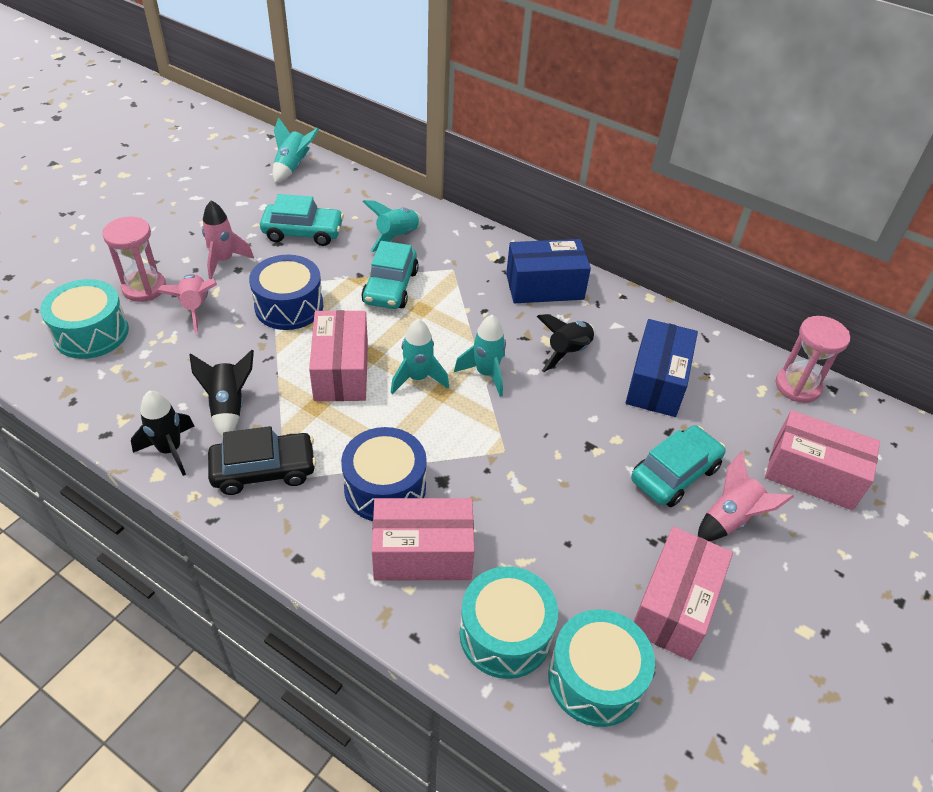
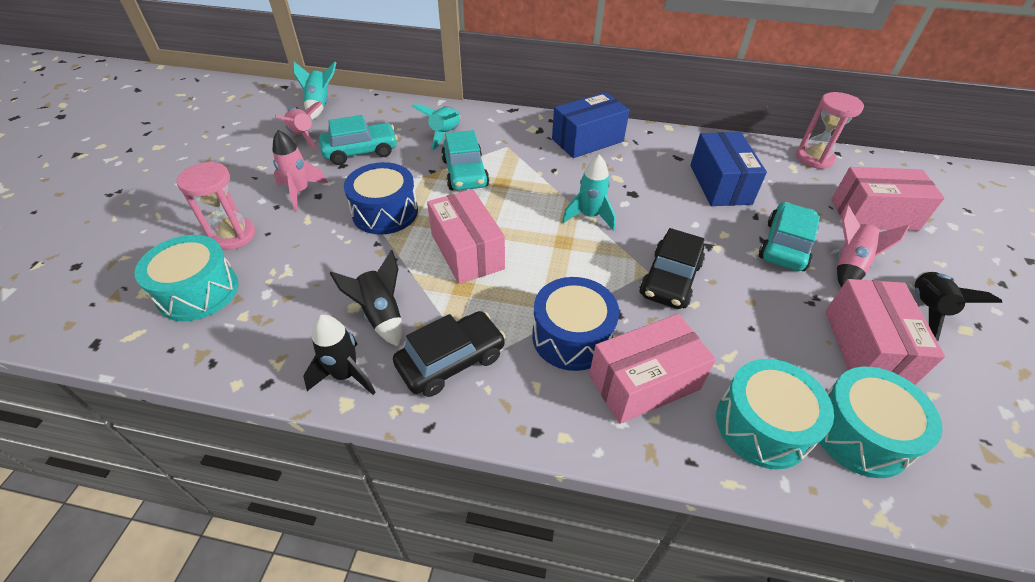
camera: 20 degrees left, 0 degrees up
(195, 308) = (296, 238): pink rocket -> pink rocket (303, 136)
(418, 378) = (537, 237): turquoise rocket -> none
(521, 467) = (670, 279): none -> black car
(568, 352) = (640, 182): black rocket -> black rocket (926, 309)

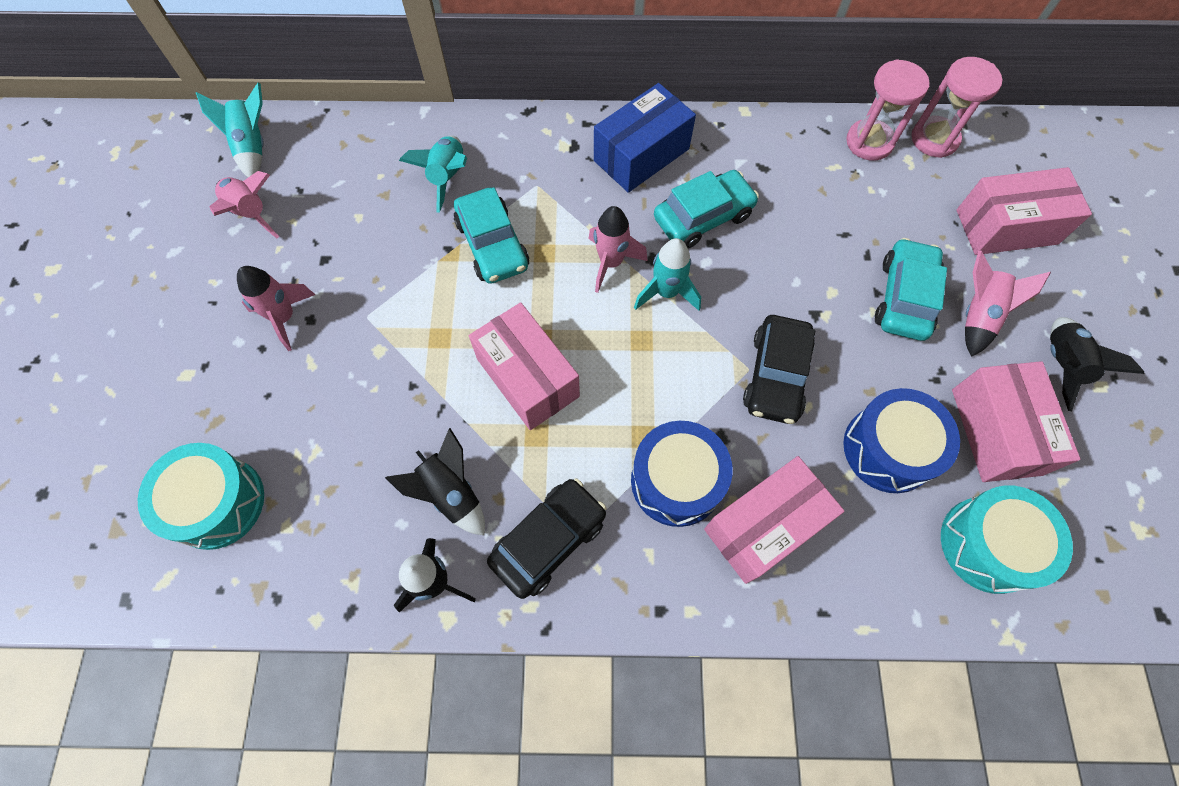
camera: 10 degrees left, 20 degrees up
(233, 235) = (224, 407): pink hourglass -> pink hourglass (869, 142)
(361, 151) = (341, 229): turquoise car -> turquoise car (703, 217)
(385, 212) = (407, 332): blue drum -> blue drum (888, 449)
(550, 194) = (611, 263): none -> pink rocket
(720, 184) = (820, 207): blue box -> none
(762, 425) = (891, 555): turquoise drum -> none

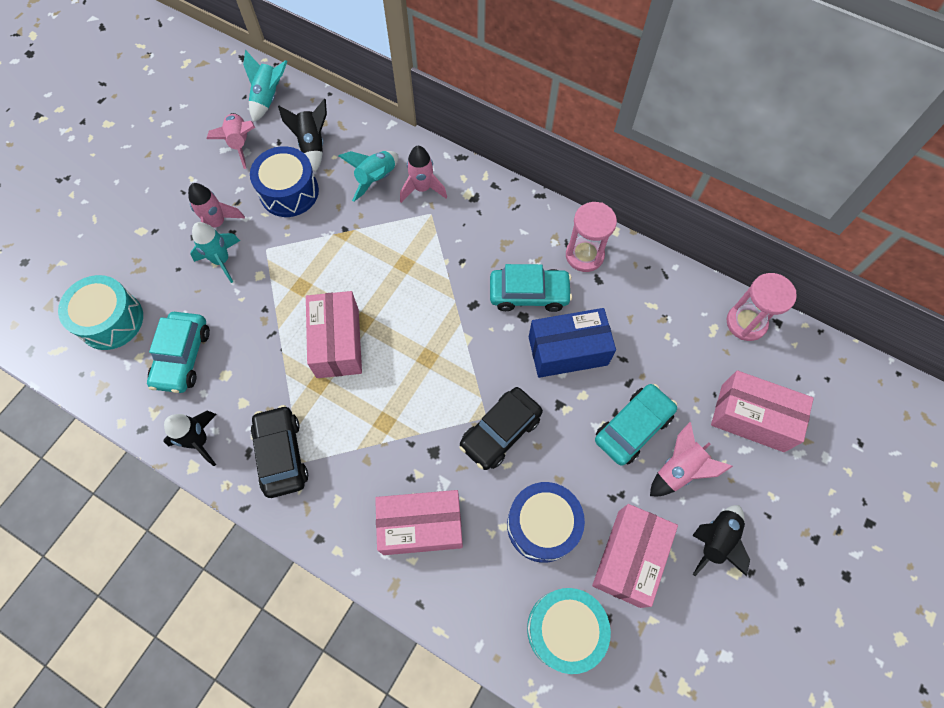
camera: 30 degrees right, 0 degrees up
(450, 493) = (243, 391): black rocket -> black rocket (312, 145)
(492, 245) = (374, 241): turquoise car -> turquoise car (182, 357)
(548, 540) = (281, 454): black car -> black car turned 90 degrees counterclockwise
(611, 263) = (443, 294): pink rocket -> pink rocket (422, 188)
(641, 155) = (517, 227): blue box -> blue box (568, 351)
(666, 292) = (466, 334): turquoise rocket -> turquoise rocket (222, 260)
(676, 481) = (385, 463): blue drum -> blue drum (289, 192)
(869, 142) = (692, 300): pink hourglass -> pink hourglass (584, 255)

